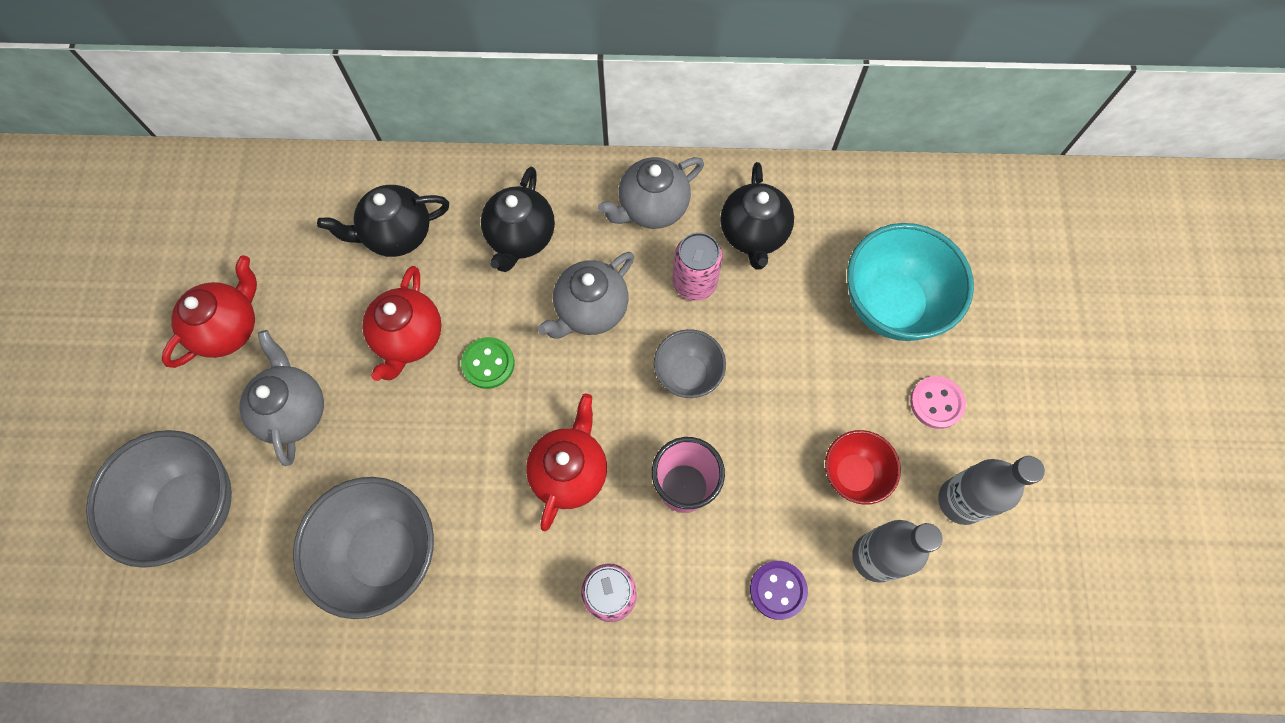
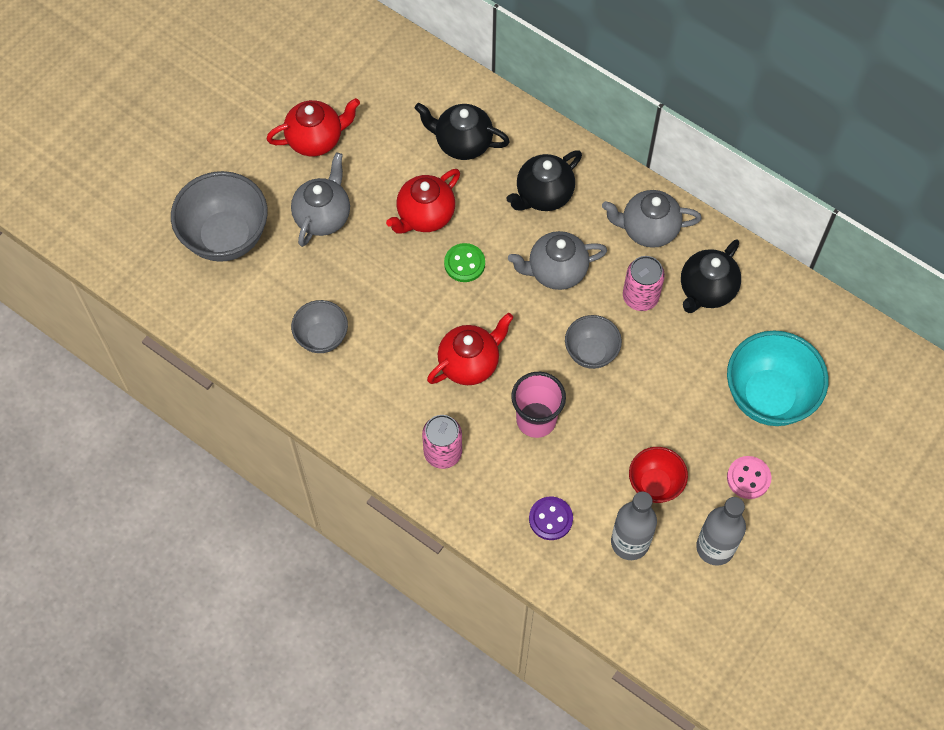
camera: 35 degrees right, 5 degrees down
(384, 553) = (322, 338): grey bowl -> grey bowl, size x0.58

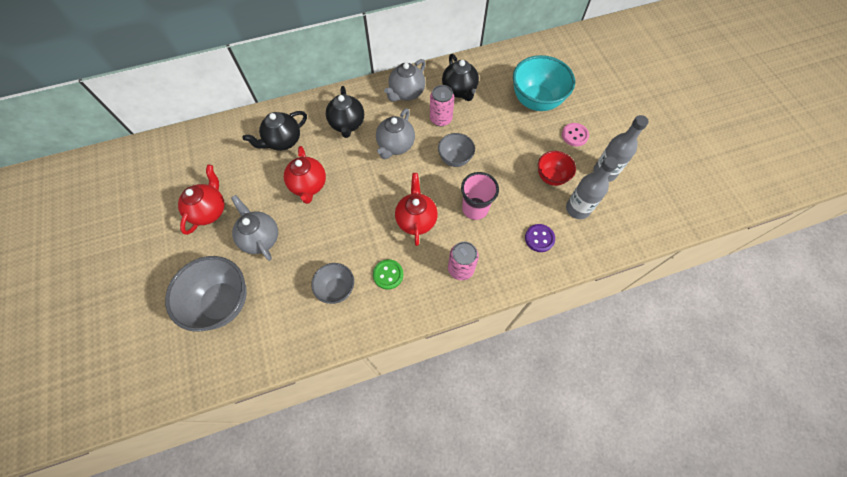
camera: 55 degrees left, 0 degrees up
(464, 263) = (354, 185): green button -> green button (388, 275)

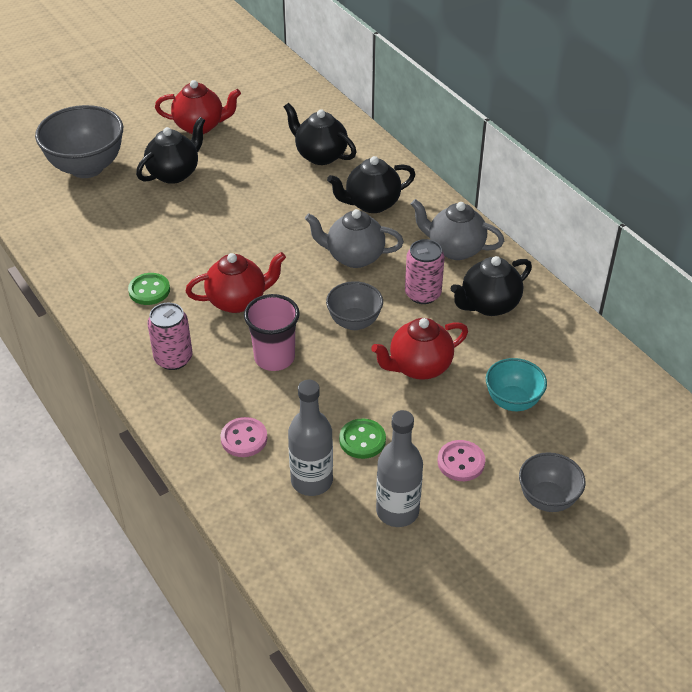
camera: 75 degrees right, 20 degrees down
(260, 238) = (174, 173): grey teapot -> black teapot
(309, 186) = (260, 193): red teapot -> red teapot (419, 367)
(336, 289) = (120, 250): grey bowl -> grey bowl (547, 499)
(536, 101) = (512, 401): turquoise bowl -> turquoise bowl, size x0.58
(539, 238) = (244, 438): purple button -> pink button
(551, 177) = (362, 440): red bowl -> green button

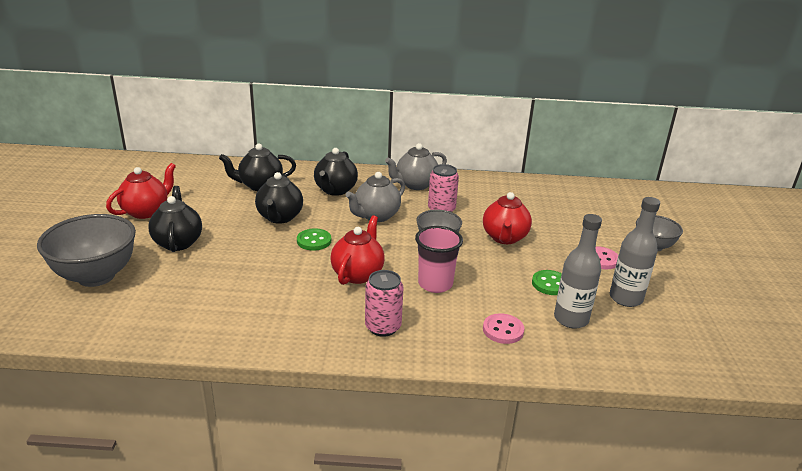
camera: 55 degrees left, 15 degrees down
(149, 290) = (291, 307): green button -> green button (314, 241)
(489, 305) = (477, 196): black teapot -> black teapot (280, 217)
(512, 401) = (565, 223): turquoise bowl -> none

